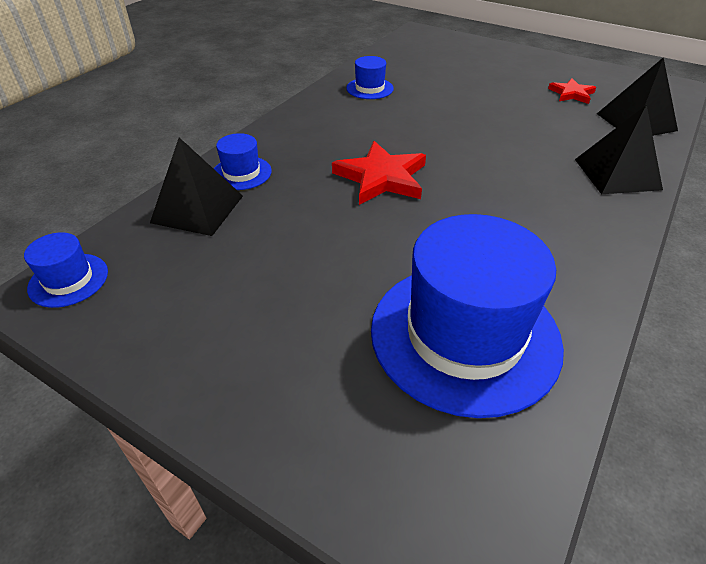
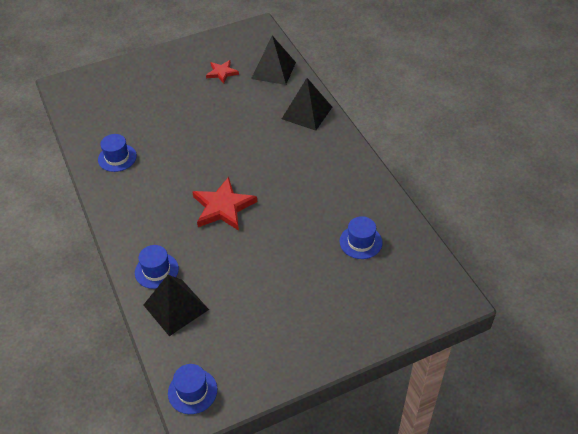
camera: 55 degrees left, 5 degrees up
(464, 335) = (360, 242): blue hat -> blue hat, size x0.44

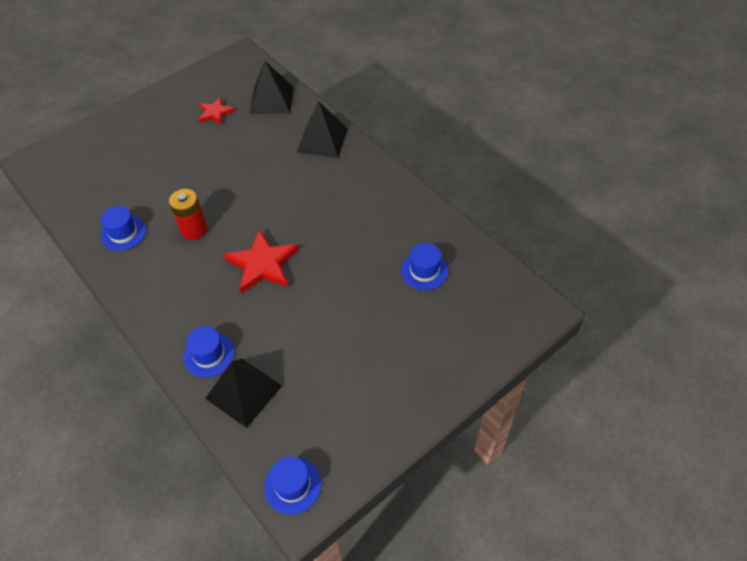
camera: 15 degrees left, 5 degrees up
(175, 167) = (194, 230): none -> red battery

